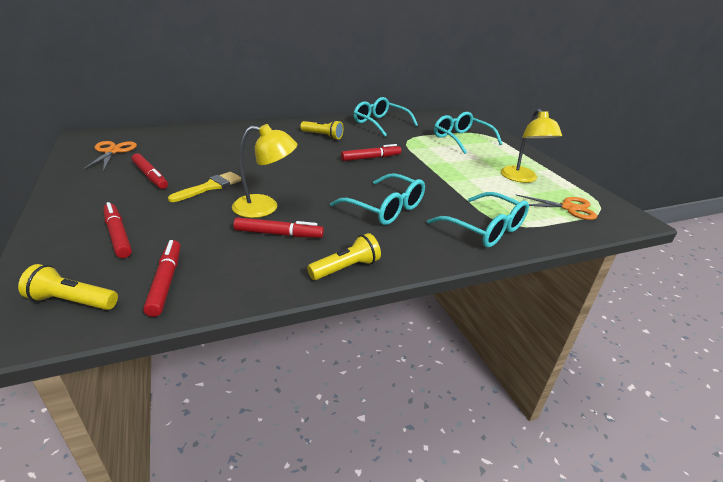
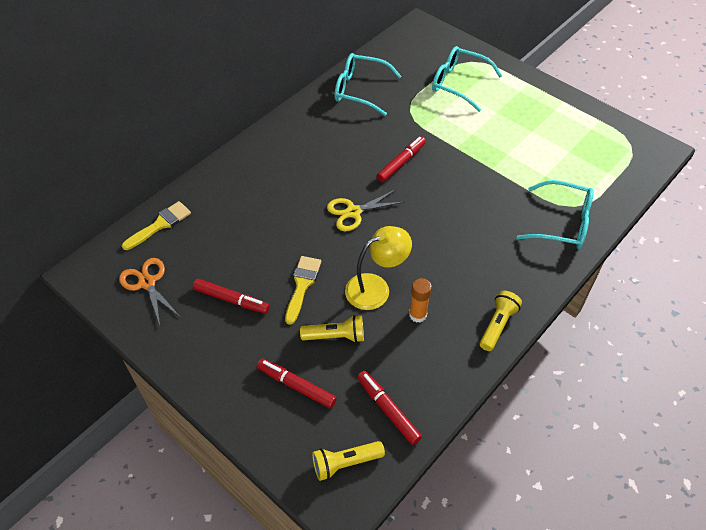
camera: 25 degrees left, 20 degrees up
(164, 133) = (160, 224): none -> yellow brush
(279, 234) = (417, 315): red marker -> orange glue stick
(302, 167) = (353, 212): none -> yellow scissors
(322, 136) = (324, 145): yellow flashlight -> yellow flashlight (335, 336)
(385, 208) = (472, 236): turquoise glasses -> none
(522, 178) = (550, 130): yellow lamp -> none
(568, 208) = (607, 159): orange scissors -> none

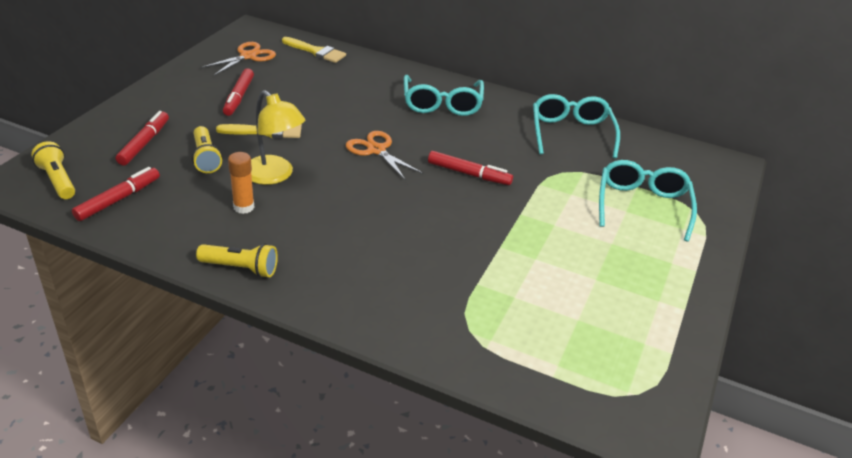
camera: 70 degrees right, 15 degrees down
(353, 212) = (376, 150): yellow scissors -> orange scissors
(563, 223) = (430, 319): turquoise glasses -> turquoise glasses (442, 104)

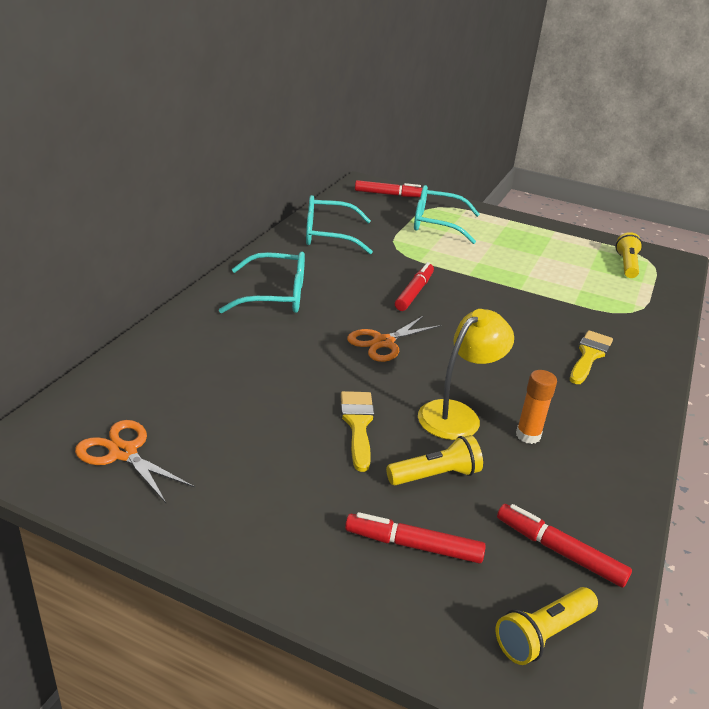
camera: 90 degrees left, 5 degrees down
(239, 97) = (264, 455): red marker -> red marker (389, 194)
(241, 268) = (630, 432): yellow flashlight -> yellow flashlight (626, 265)
(316, 52) = (119, 383): yellow brush -> yellow brush (589, 355)

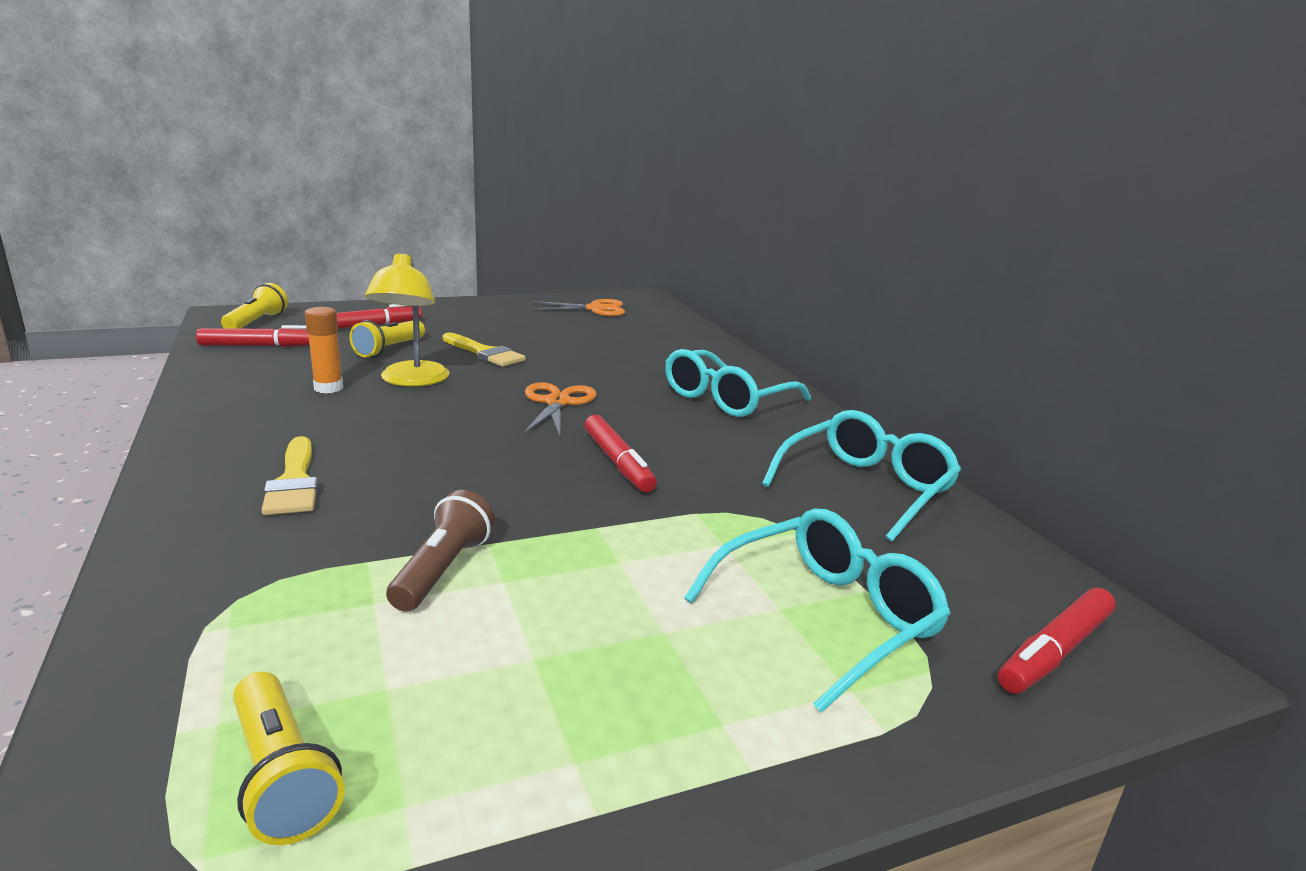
camera: 135 degrees right, 10 degrees down
(547, 288) = (442, 570): none -> brown flashlight

